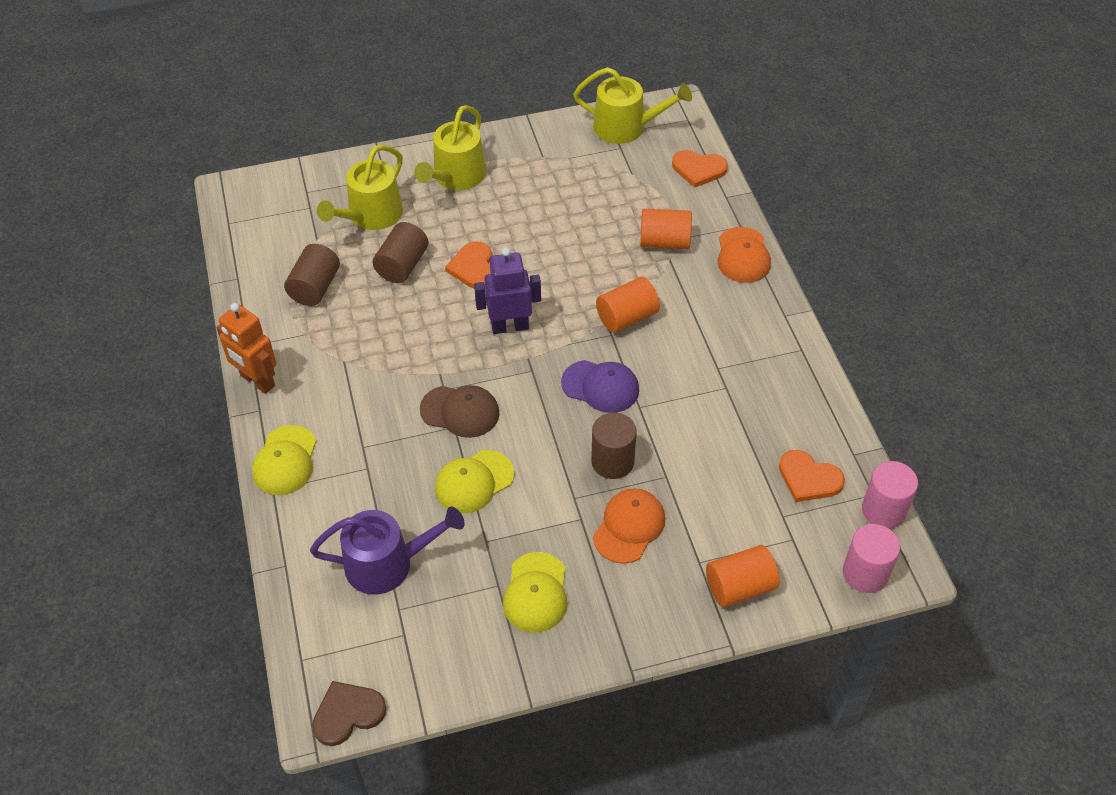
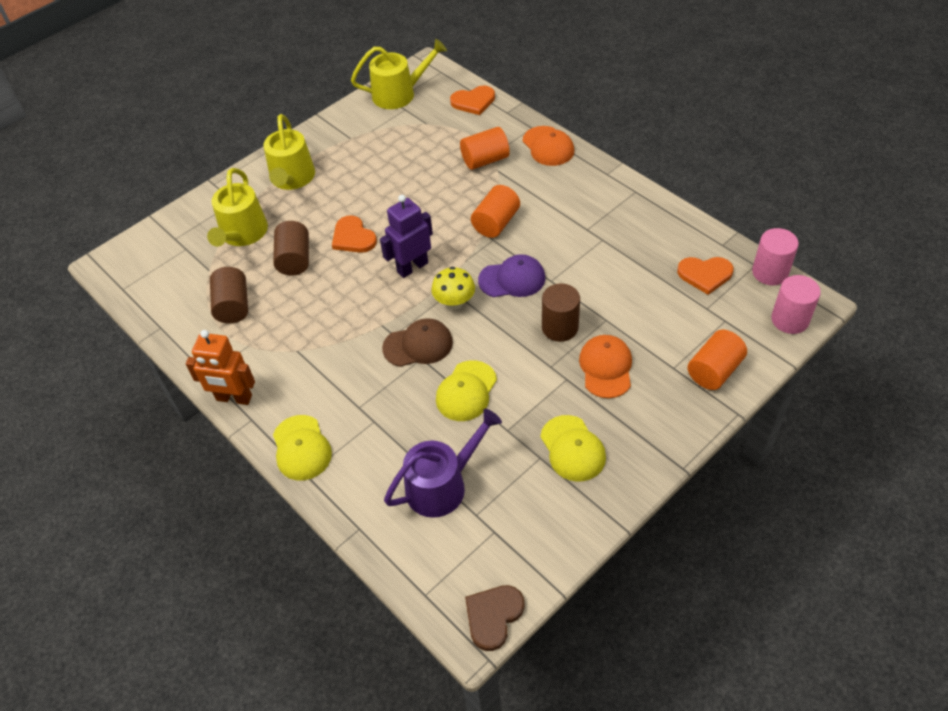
camera: 25 degrees left, 0 degrees up
(526, 384) = (454, 302): none -> yellow mushroom

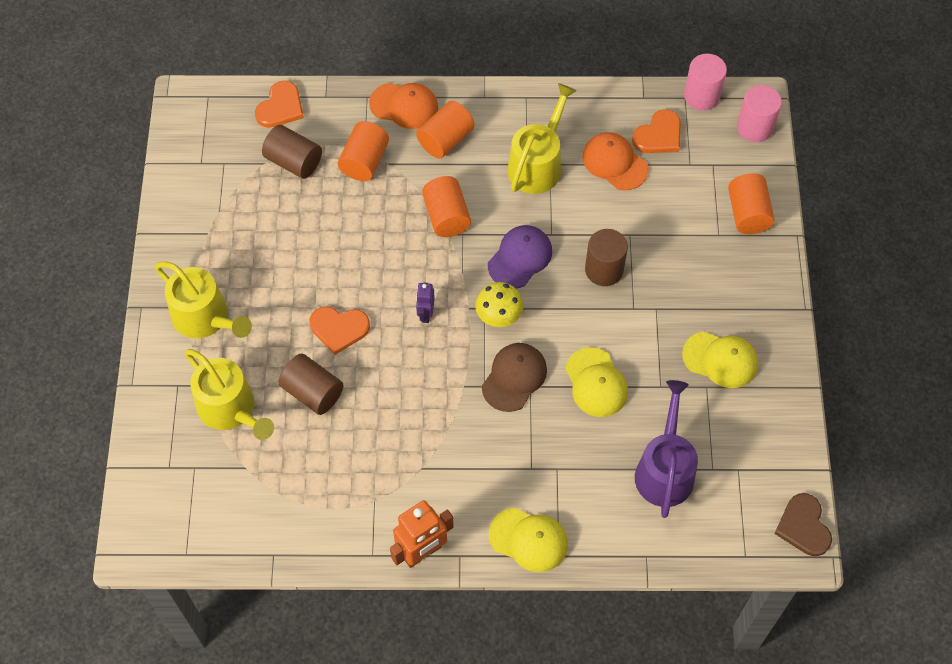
camera: 50 degrees left, 10 degrees up
(233, 306) = (314, 479): brown cylinder -> brown cylinder (294, 162)
(399, 94) = (196, 151): yellow watering can -> yellow watering can (537, 165)
(412, 267) = (425, 314): purple robot -> purple robot, size x0.55
(550, 181) = (445, 140): none -> orange cylinder
(606, 367) = (673, 275): orange cap -> orange cap (614, 163)

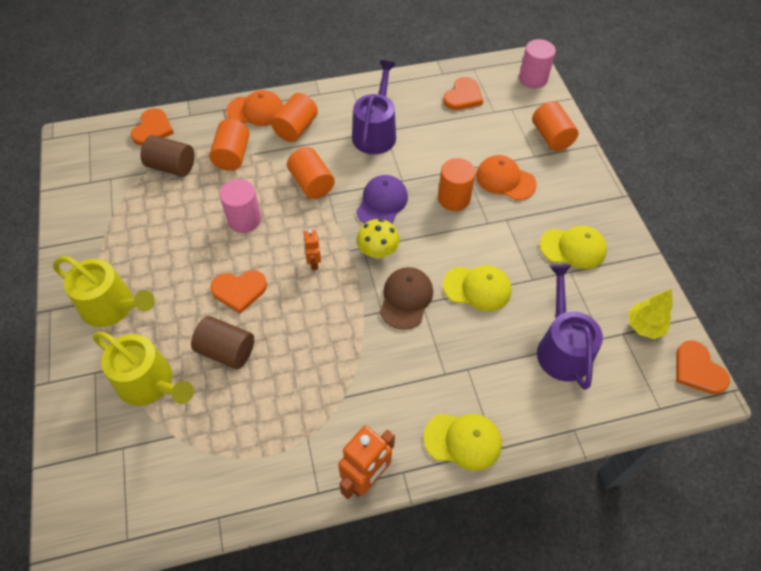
camera: 15 degrees left, 5 degrees down
(425, 314) = (314, 263): purple robot -> orange robot
(537, 165) = (375, 133): yellow watering can -> purple watering can
(596, 383) = (477, 288): yellow cap -> yellow cap turned 45 degrees counterclockwise
(604, 270) = (453, 198): brown cylinder -> orange cylinder
(614, 163) = (436, 120): orange cap -> orange cap (505, 180)
(701, 96) = (485, 65): pink cylinder -> pink cylinder (244, 220)
(765, 467) = (644, 326): none -> yellow tree
(803, 526) = (697, 370): brown heart -> orange heart

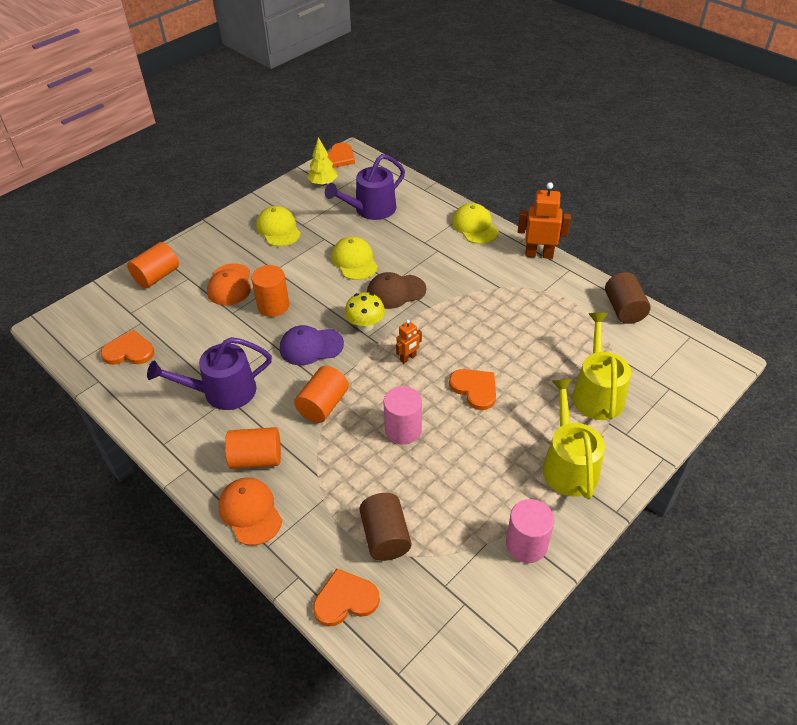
camera: 120 degrees left, 10 degrees down
(226, 350) = (529, 365): brown cylinder -> brown cylinder (624, 309)
(232, 155) = (332, 491): orange cylinder -> none
(533, 79) = (75, 313): pink cylinder -> pink cylinder (526, 544)

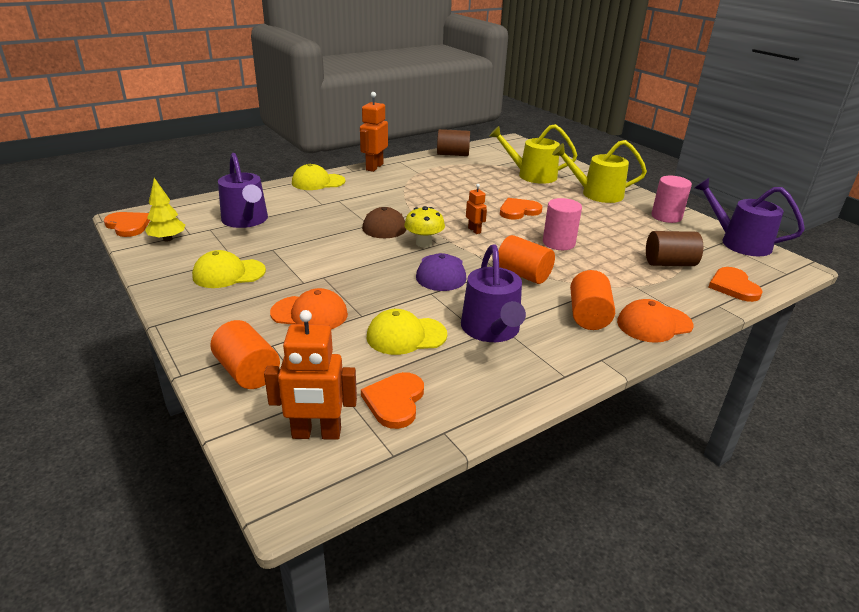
camera: 80 degrees left, 15 degrees down
(98, 322) = (316, 434): none -> orange robot
(273, 306) = (366, 288): orange cylinder -> none
(354, 261) = (324, 237): yellow cap -> yellow cap (406, 336)
(473, 629) = (740, 243): none -> purple watering can

